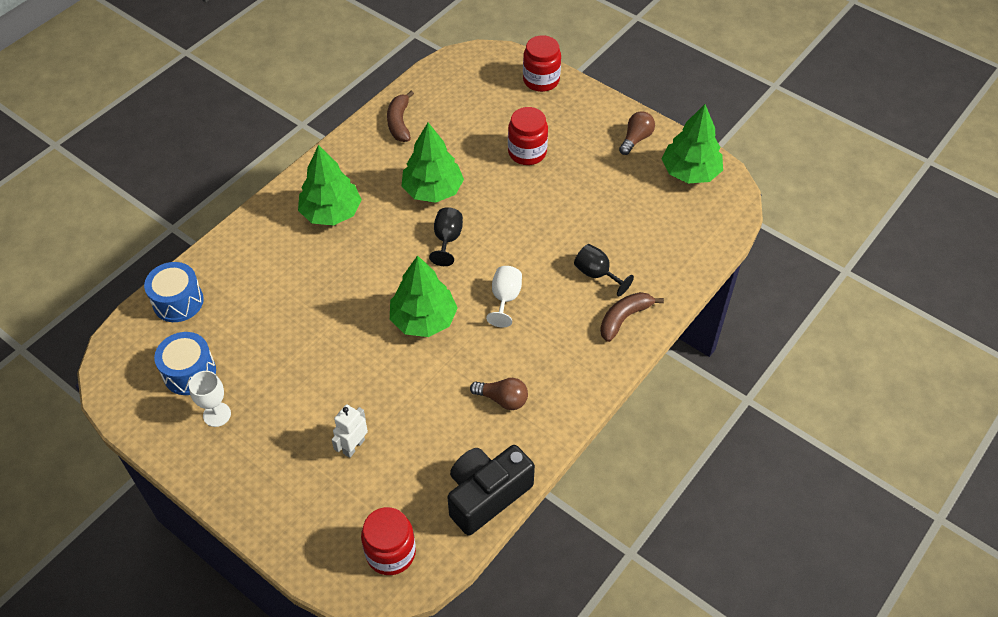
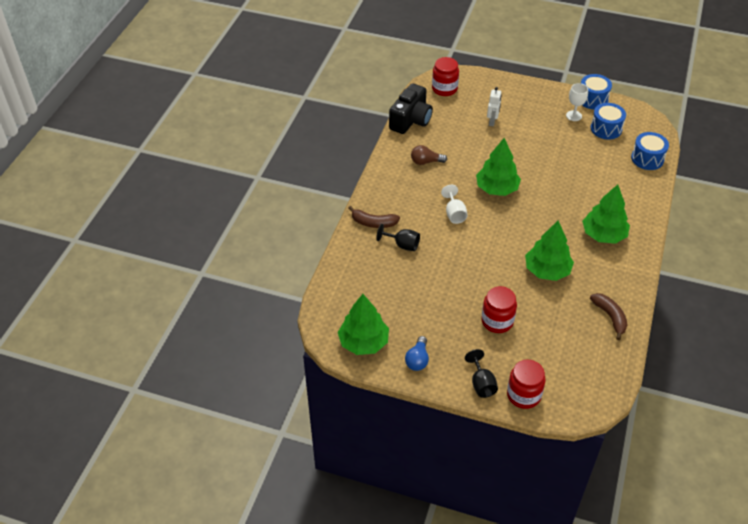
camera: 160 degrees right, 5 degrees down
(159, 439) = (592, 99): none -> blue drum
(447, 239) = (514, 239): black goblet -> black goblet (481, 384)
(624, 318) = (373, 223): brown banana -> brown banana turned 75 degrees clockwise
(636, 139) = (417, 360): brown light bulb -> blue light bulb

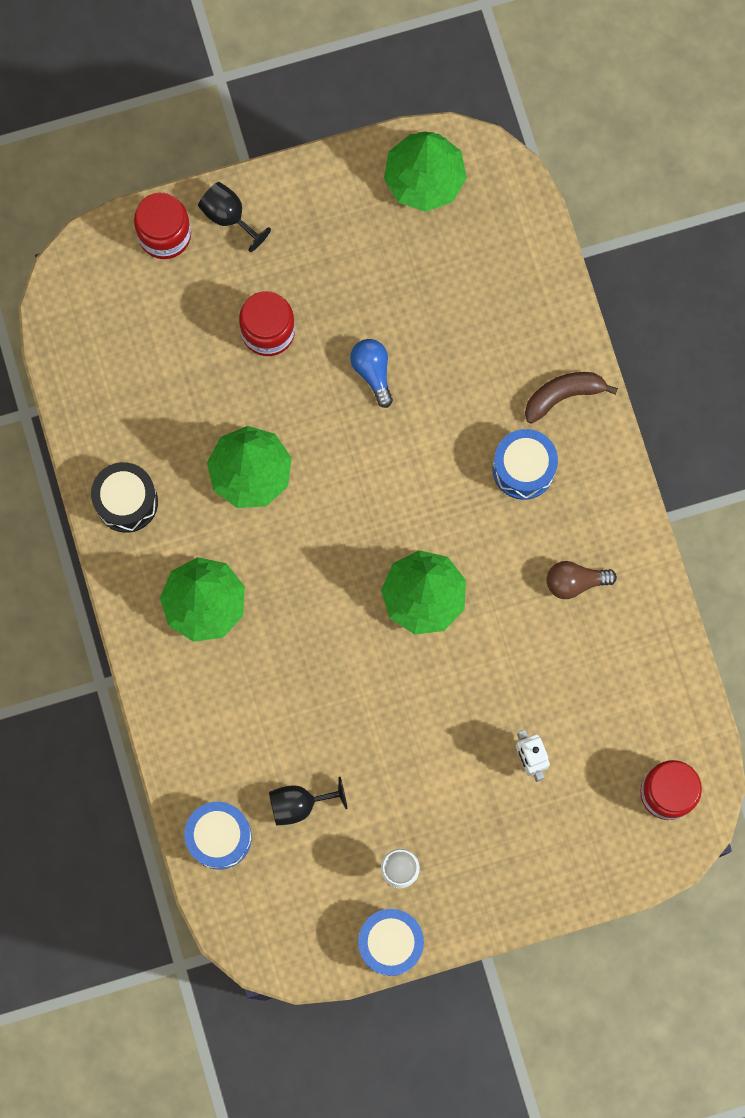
camera: 145 degrees right, 30 degrees up
(402, 245) = (490, 381): black goblet -> black goblet (299, 804)
(411, 120) = (668, 668): black camera -> none
(417, 360) = (334, 198): blue light bulb -> blue light bulb (372, 372)
(426, 162) = (575, 582): brown light bulb -> brown light bulb turned 150 degrees counterclockwise
(454, 214) = (455, 496): white goblet -> none
(606, 129) = (326, 872): blue drum -> blue drum (523, 469)
(610, 317) = (116, 442): brown banana -> none
(619, 291) = (126, 502): none -> black drum

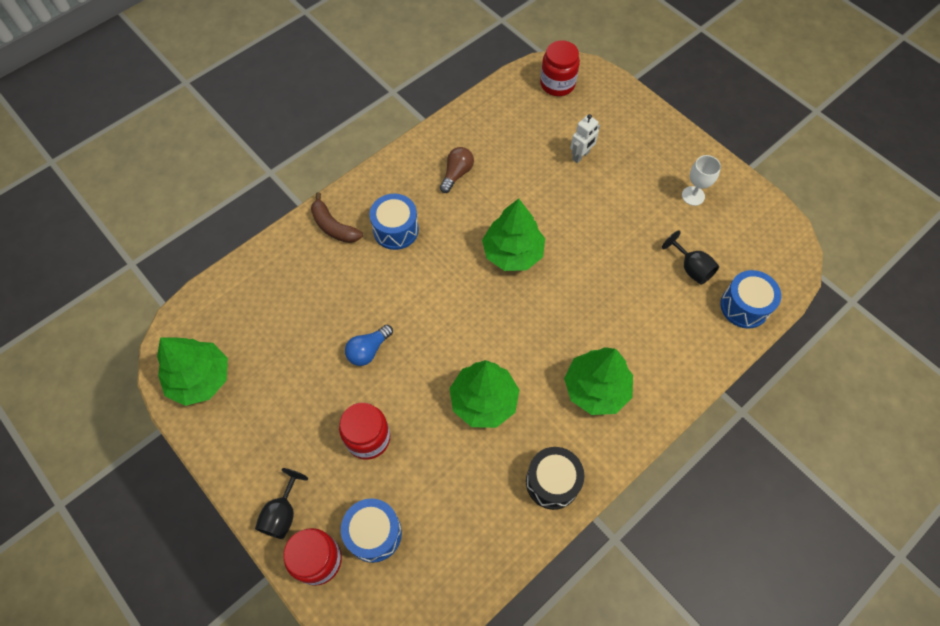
camera: 115 degrees left, 15 degrees down
(390, 943) = (737, 183): blue drum -> blue drum (374, 533)
(575, 582) = (457, 174): brown light bulb -> brown light bulb turned 120 degrees counterclockwise

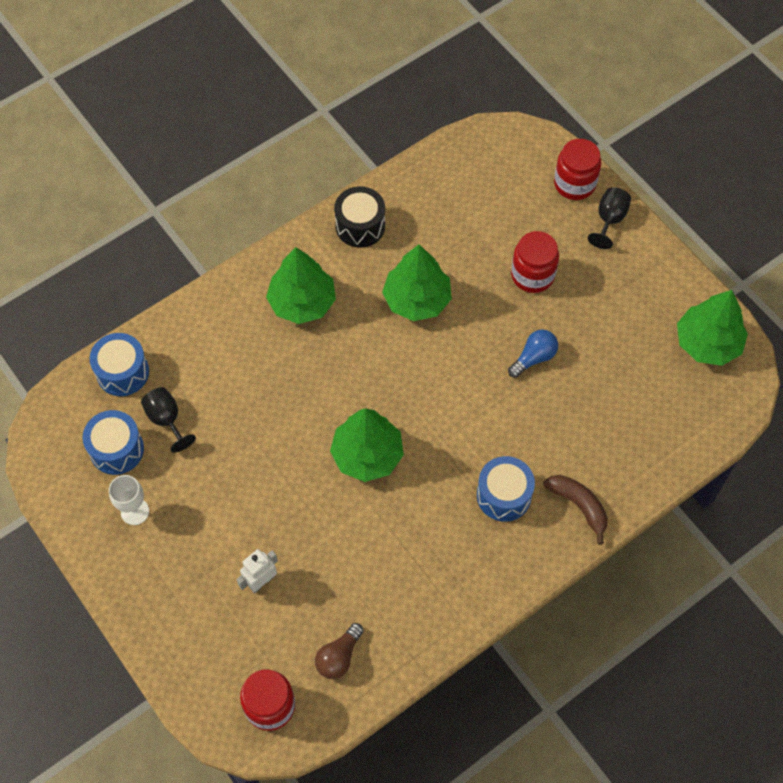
camera: 175 degrees left, 0 degrees up
(374, 533) = (525, 199): blue drum -> blue drum (116, 449)
(457, 174) = (424, 568): brown light bulb -> brown light bulb (339, 657)

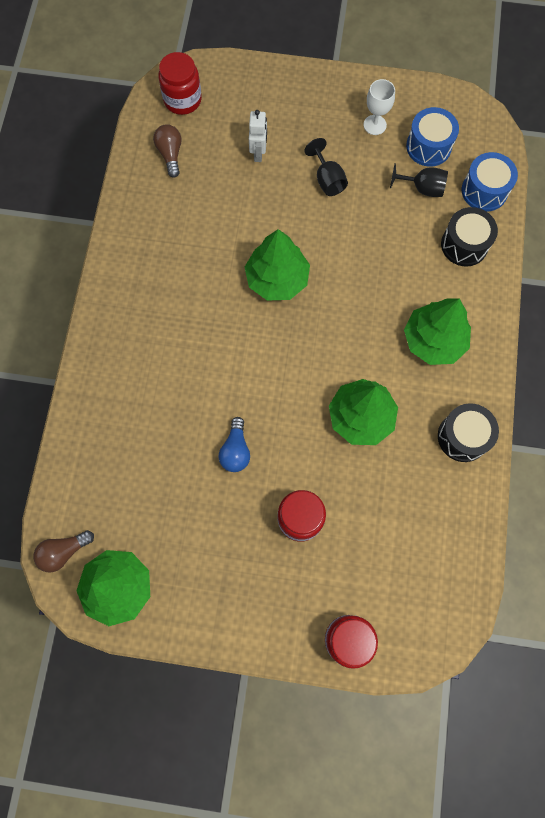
camera: 135 degrees right, 10 degrees up
(192, 347) = (464, 245): none -> black drum
(504, 495) = (163, 332): blue drum -> none
(579, 506) = (107, 370): brown banana -> none
(609, 220) = (289, 630): black goblet -> black goblet (327, 180)
(730, 400) = (63, 552): none -> brown light bulb

